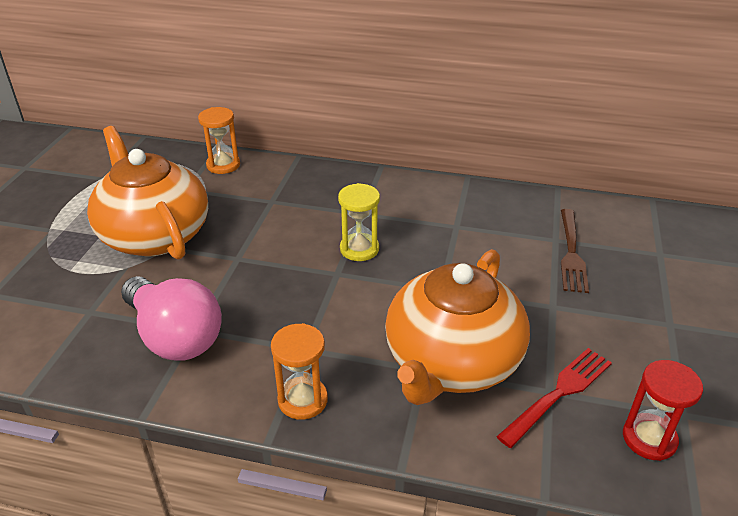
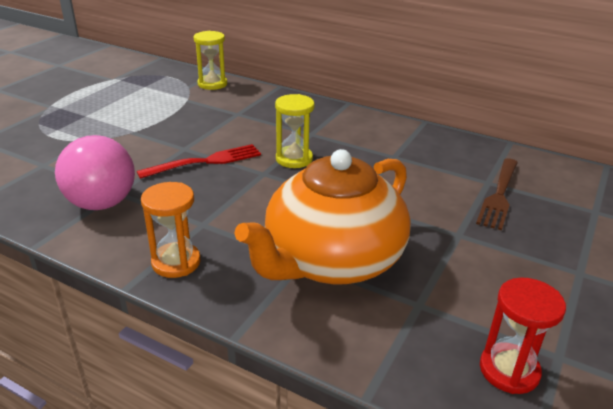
camera: 15 degrees right, 5 degrees down
(155, 235) = (127, 122): orange teapot -> none
(223, 165) = (212, 84): orange hourglass -> yellow hourglass
(558, 393) = (428, 308): red fork -> red fork (205, 162)

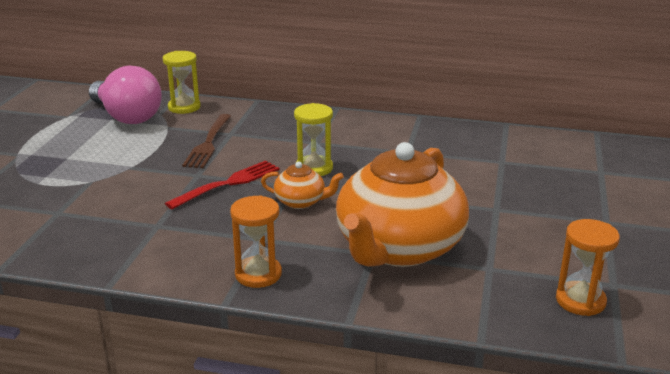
camera: 15 degrees left, 5 degrees down
(98, 194) = (138, 230): pink light bulb -> pink light bulb (126, 116)
(262, 191) = (301, 202): none -> orange teapot
(499, 195) = (516, 171): brown fork -> brown fork (208, 143)
(509, 370) = (580, 301): red hourglass -> orange hourglass

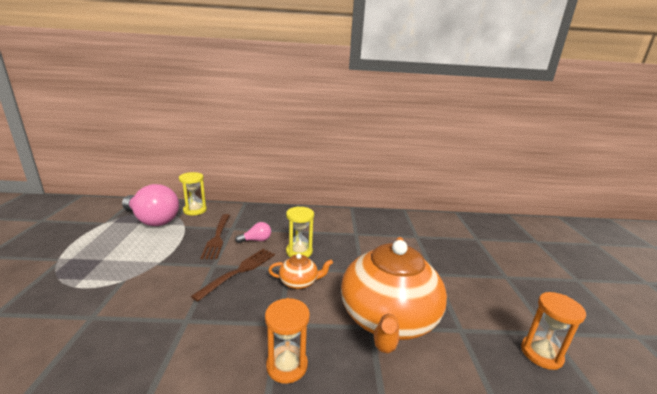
camera: 15 degrees left, 5 degrees down
(228, 184) = (239, 271): red fork -> brown fork
(259, 150) = (256, 240): none -> pink light bulb

